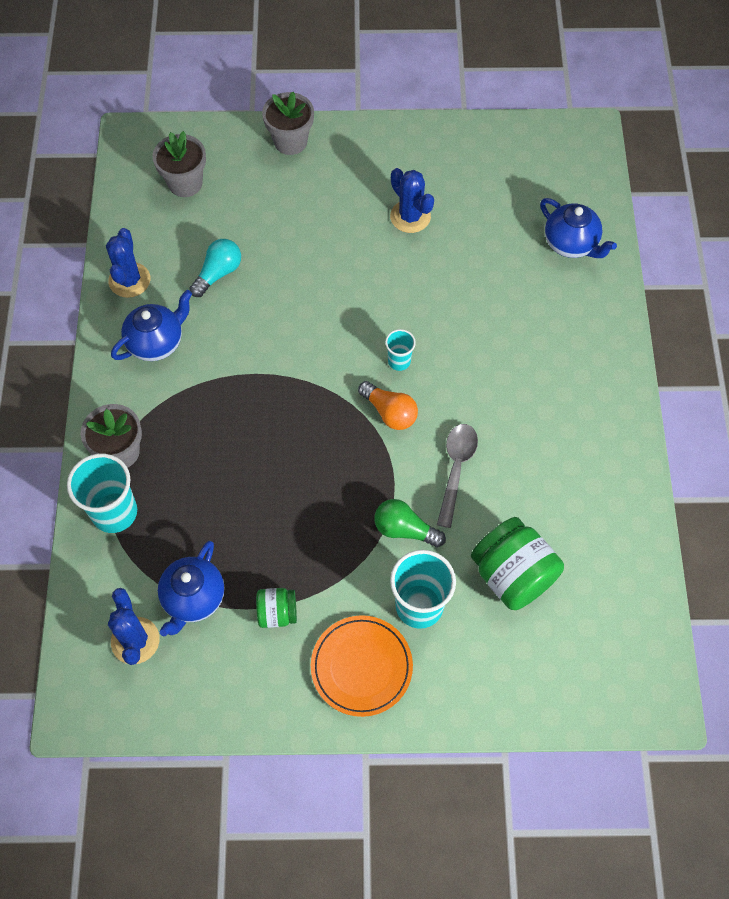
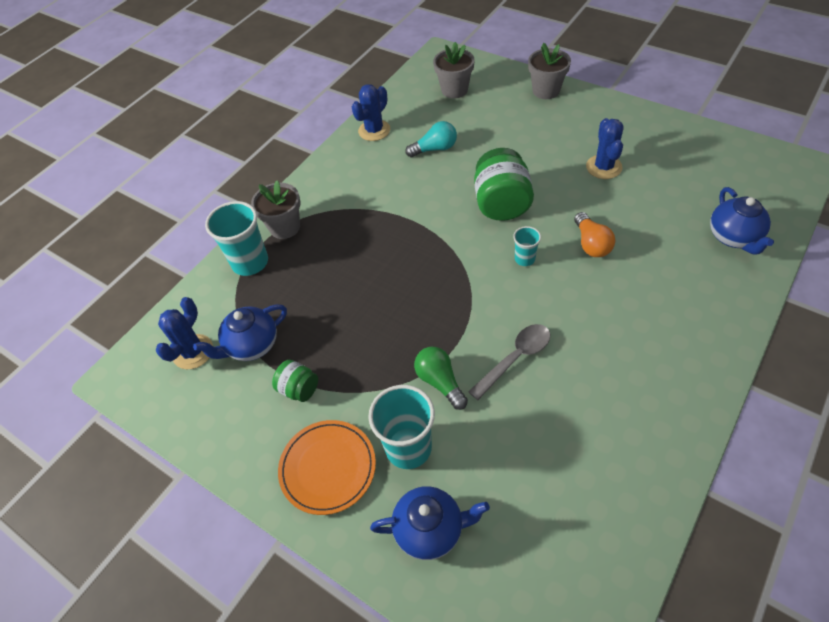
camera: 40 degrees right, 10 degrees down
(156, 342) = (361, 173): blue teapot -> blue teapot (430, 529)
(389, 412) = (491, 291): orange light bulb -> orange light bulb (591, 244)
(512, 575) = (505, 469): green jar -> green jar (501, 204)

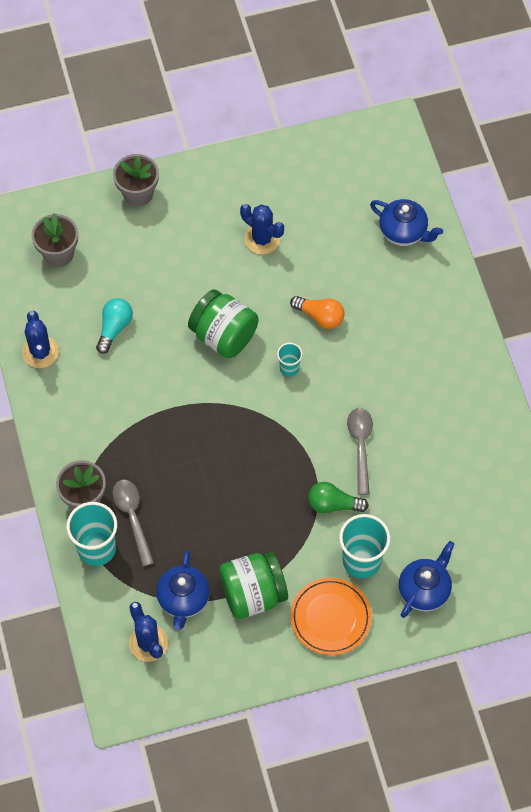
camera: 55 degrees left, 10 degrees up
(295, 263) = (132, 517): none -> grey spoon
(299, 389) = (253, 594): green jar -> green jar, size x1.87

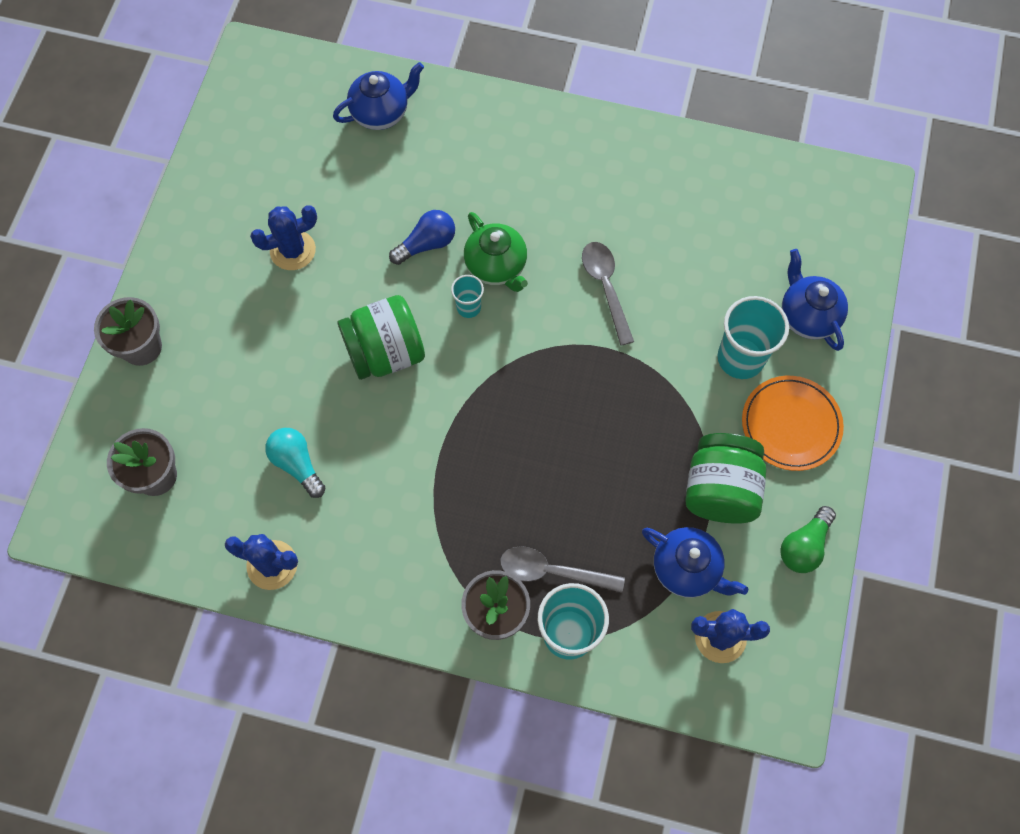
camera: 60 degrees left, 5 degrees up
(320, 316) = (427, 244): orange light bulb -> blue light bulb
(331, 369) = (496, 266): none -> green teapot
(333, 504) = (658, 350): green light bulb -> green light bulb (804, 546)
(360, 446) = (605, 287): grey spoon -> grey spoon turned 45 degrees clockwise

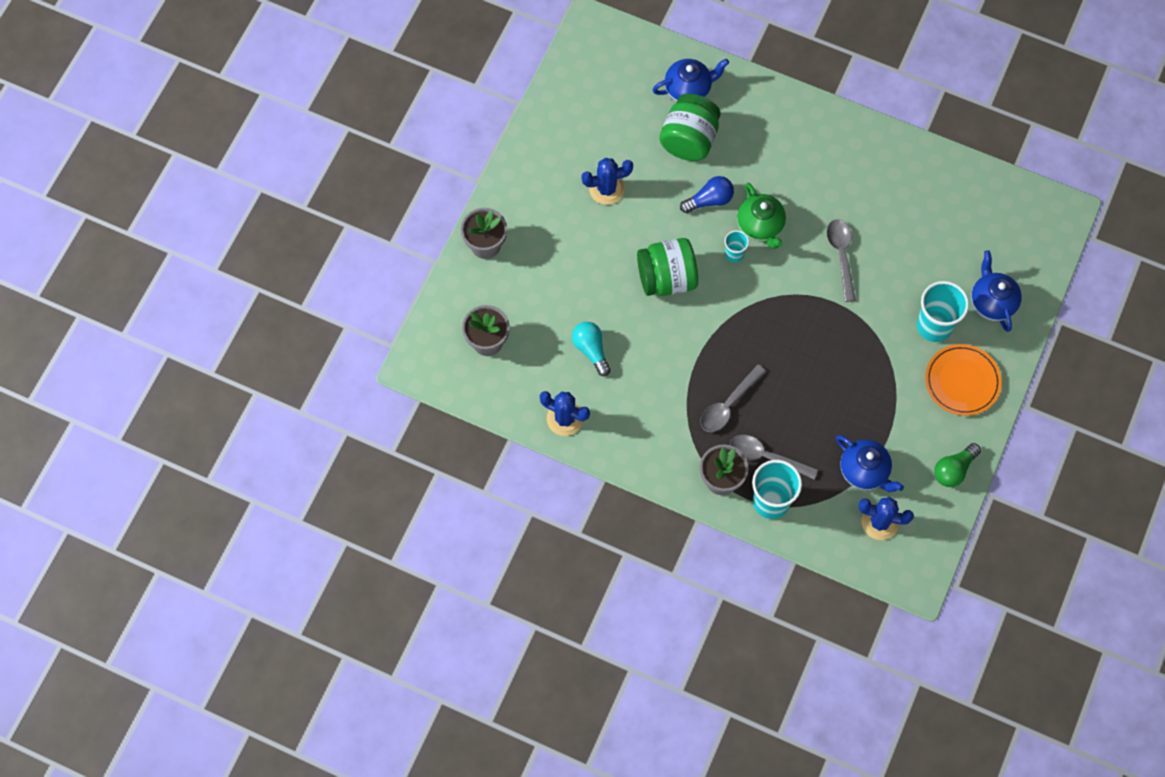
camera: 10 degrees right, 0 degrees up
(490, 508) = (728, 405): none -> grey spoon
(720, 490) = (899, 420): green jar -> green jar (689, 140)

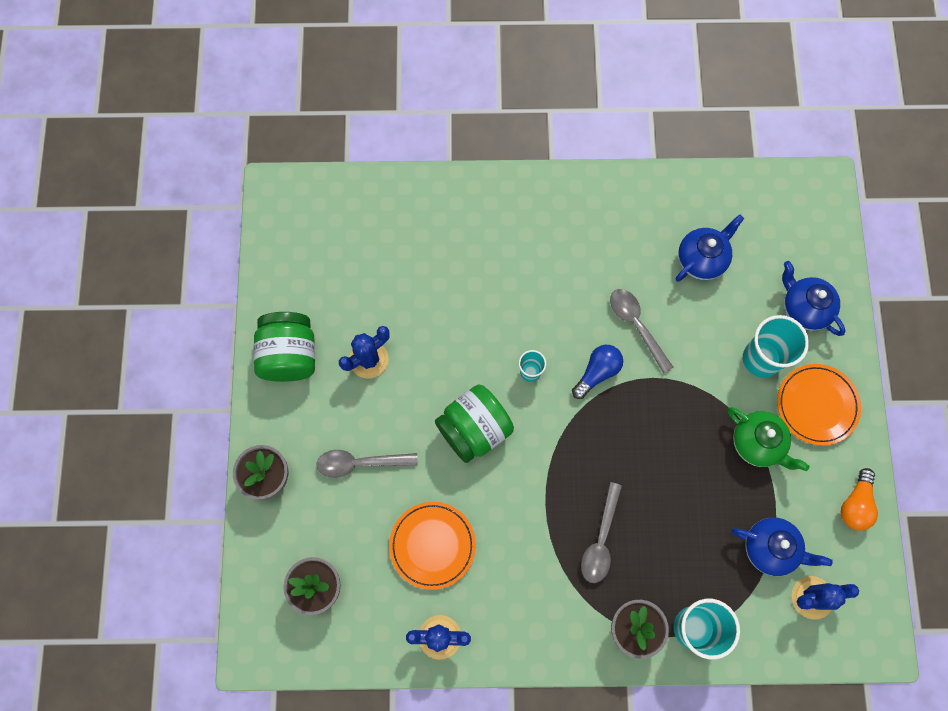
camera: 25 degrees left, 5 degrees up
(591, 350) = (432, 545): turquoise light bulb -> orange plate
(688, 89) = (403, 216): blue teapot -> blue teapot (701, 259)
(689, 140) = (428, 269): green jar -> green jar (289, 355)
(709, 200) = (478, 325): blue light bulb -> blue light bulb (597, 372)
(760, 226) = (542, 330): green teapot -> green teapot (757, 443)
(766, 457) = (666, 580): grey spoon -> grey spoon (360, 463)
(953, 469) = (855, 504): green light bulb -> orange light bulb

